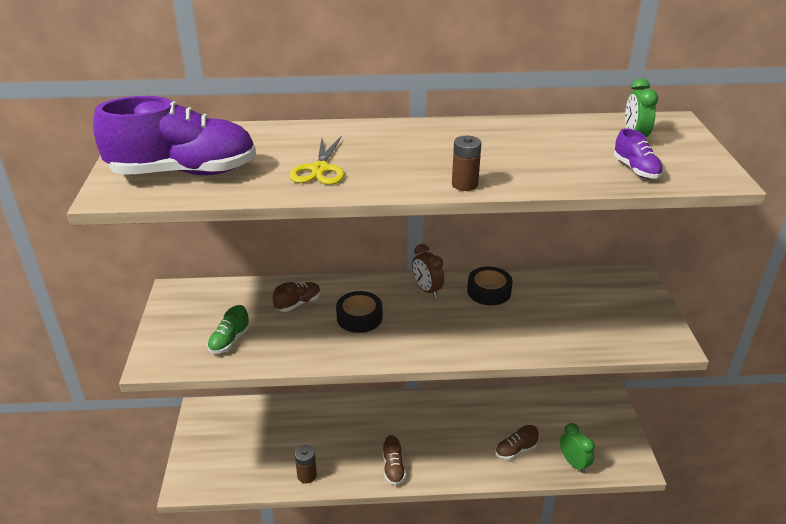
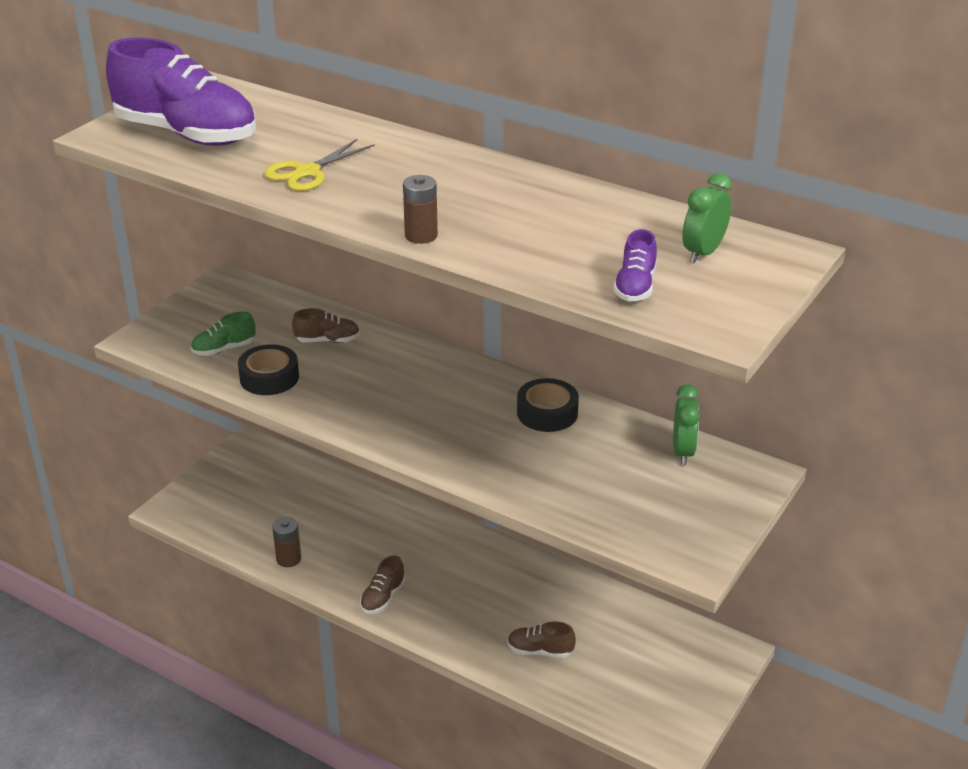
camera: 35 degrees right, 0 degrees up
(359, 317) = (372, 380): black tape -> black tape (269, 377)
(427, 290) = (478, 382): brown clock -> none
(573, 463) = (596, 700): green clock -> green clock (683, 452)

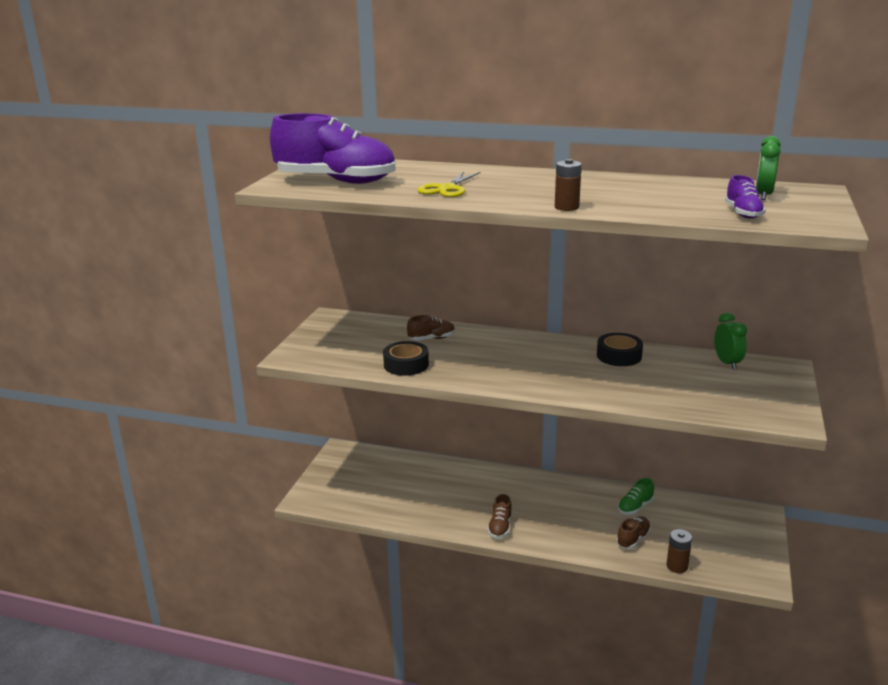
camera: 15 degrees left, 10 degrees down
(224, 349) = (359, 353): green shoe -> green shoe (635, 507)
(288, 559) = (415, 515): brown battery -> brown battery (677, 566)
(540, 651) = (633, 539): brown shoe -> brown shoe turned 135 degrees clockwise

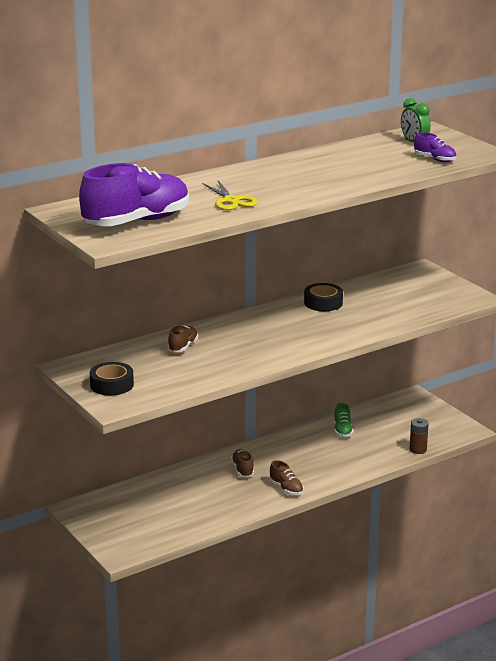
camera: 50 degrees left, 0 degrees up
(406, 365) = (208, 371): black tape -> black tape (112, 385)
(566, 207) = (339, 188): brown battery -> none
(633, 539) = (372, 449): brown shoe -> brown shoe (242, 470)
(727, 363) = (388, 280): green clock -> none

